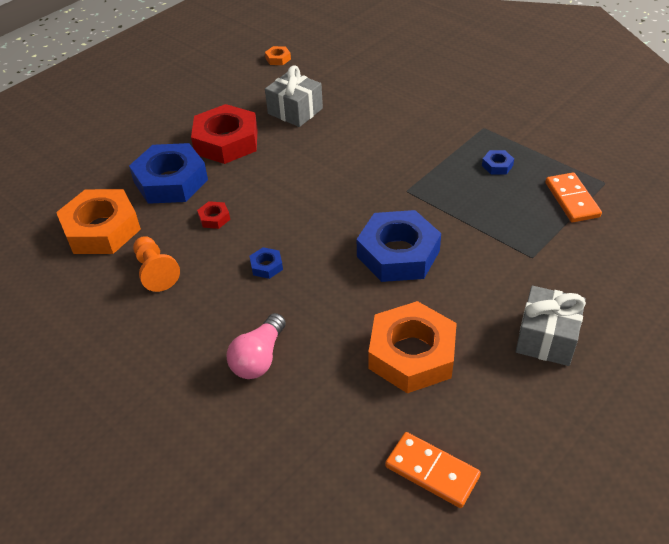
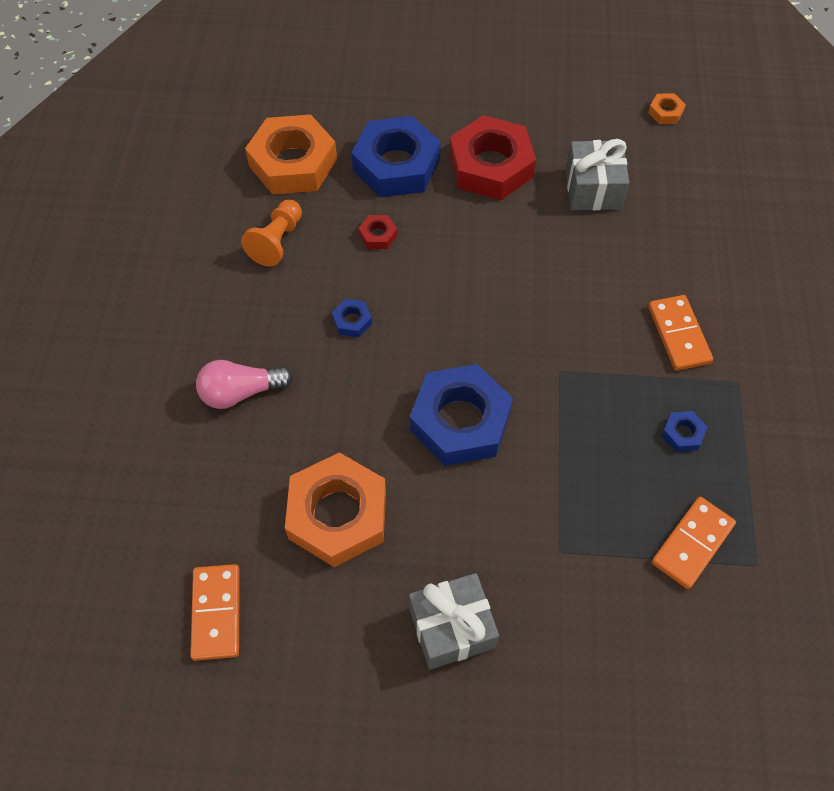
camera: 50 degrees right, 15 degrees up
(431, 132) = (678, 334): none -> orange domino

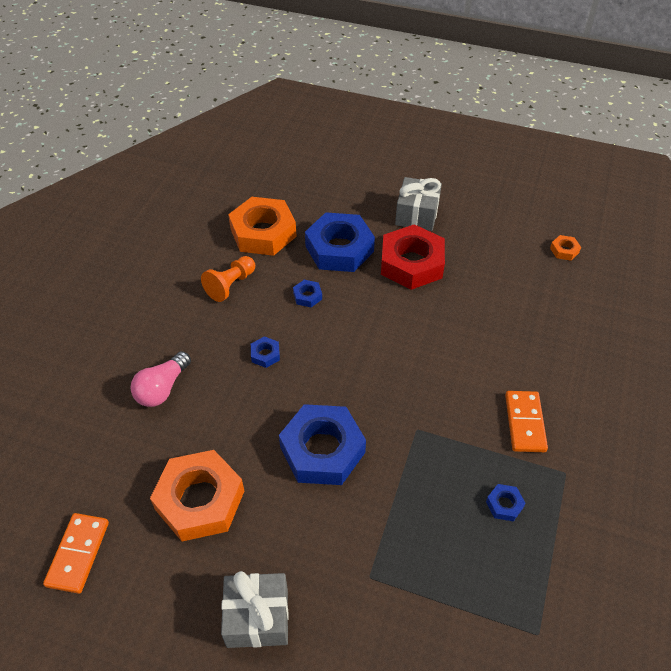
camera: 15 degrees right, 10 degrees down
(241, 392) = (162, 388): pink light bulb -> pink light bulb turned 60 degrees counterclockwise
(378, 235) = (307, 296): red nut -> blue nut
(593, 189) = (487, 295): grey gift -> grey gift (417, 215)
(692, 543) = (485, 600): orange domino -> none

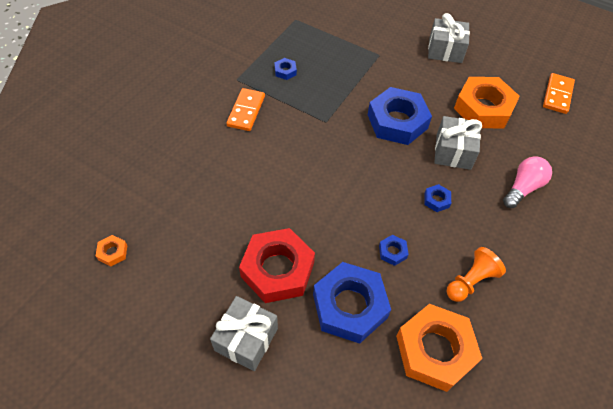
camera: 170 degrees left, 5 degrees up
(245, 419) = (453, 151): none -> grey gift

